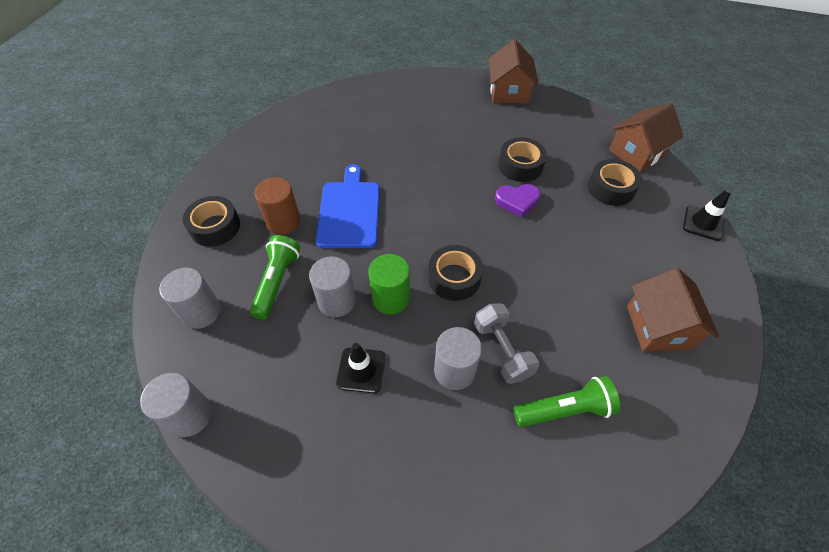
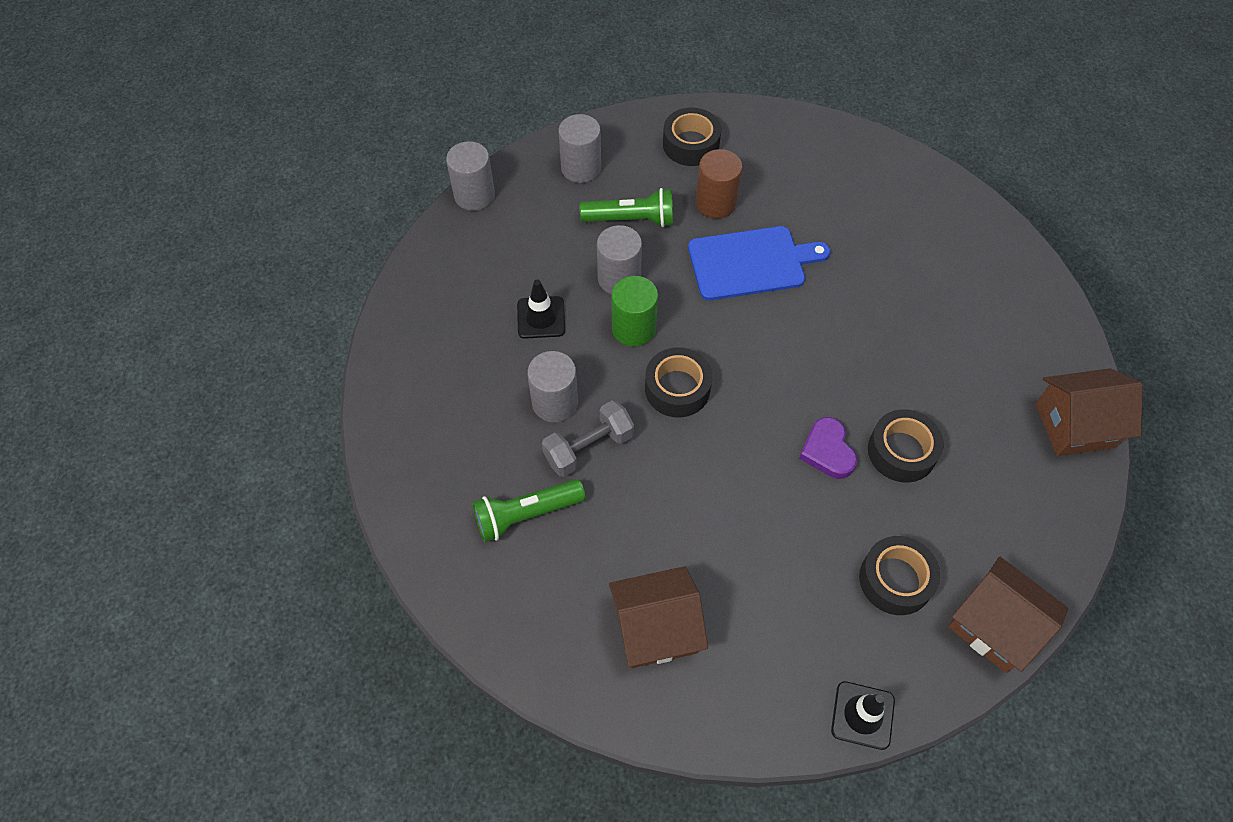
camera: 80 degrees right, 5 degrees up
(564, 410) = (526, 515): green flashlight -> green flashlight turned 90 degrees clockwise

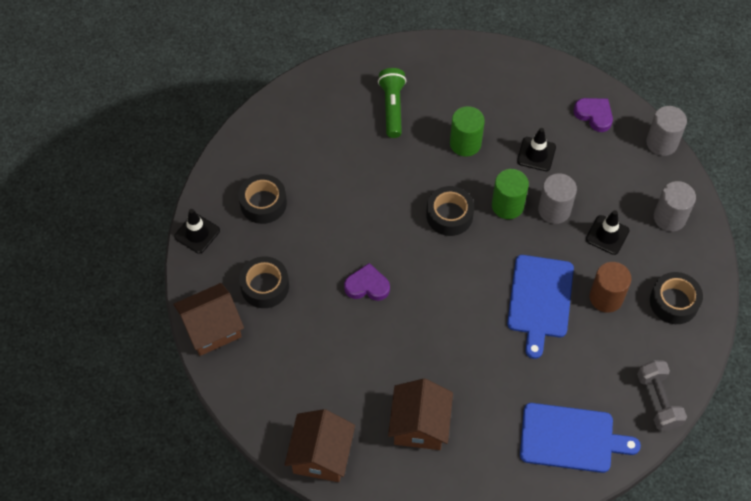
camera: 110 degrees right, 0 degrees up
(455, 271) = (594, 115): none -> purple heart
(555, 403) = (465, 143): grey cylinder -> green cylinder
(588, 447) = (425, 152): grey dumbbell -> grey dumbbell (658, 401)
(631, 219) = (607, 235): green flashlight -> black traffic cone
(656, 628) = (294, 150): brown house -> brown house (419, 425)
(901, 451) = (348, 331): black tape -> black tape (263, 203)
(902, 196) = (571, 438): none -> blue cutting board

